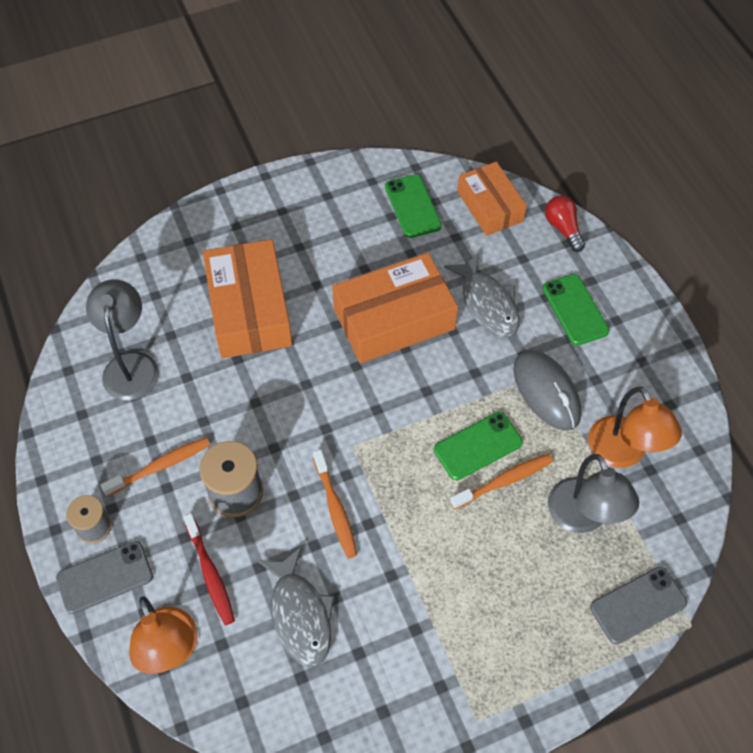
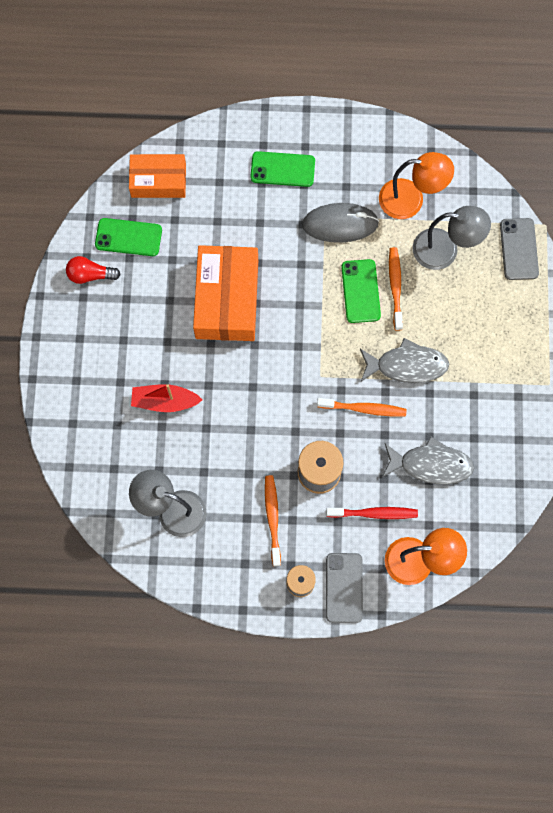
camera: 65 degrees left, 15 degrees up
(249, 309) = (165, 401): orange box -> red boat
(487, 304) = (247, 227): grey fish -> grey fish (407, 365)
(563, 228) = (207, 139): red light bulb -> red light bulb (90, 275)

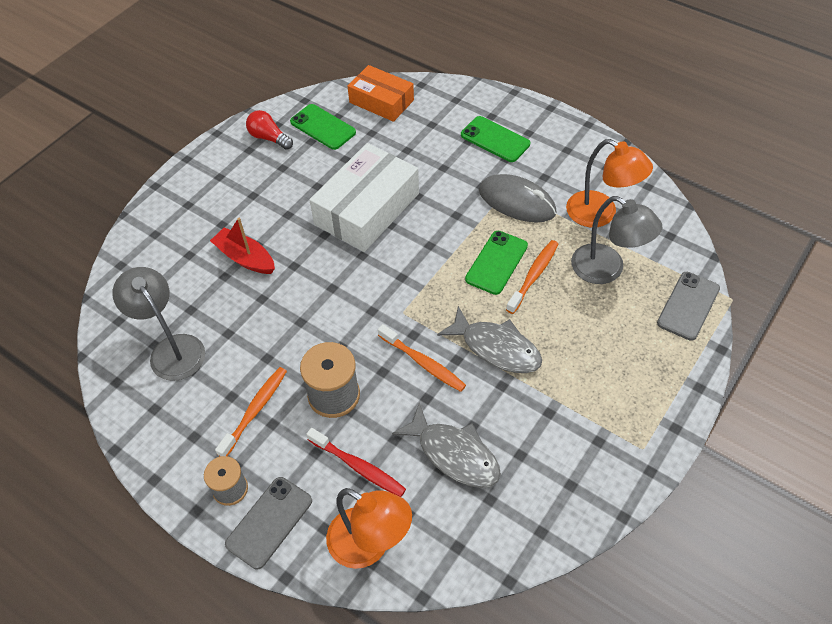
camera: 35 degrees right, 20 degrees down
(227, 299) = (367, 209): orange box -> white box

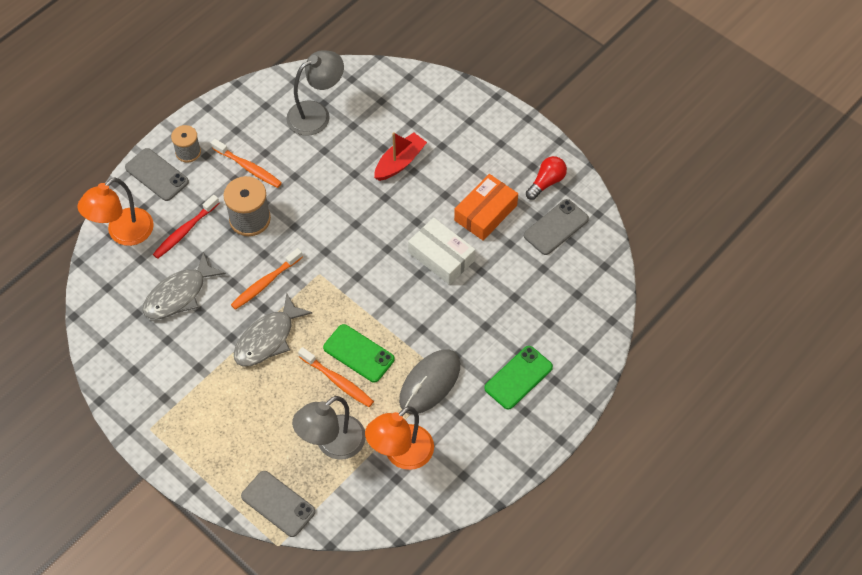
camera: 95 degrees right, 5 degrees up
(323, 127) = (556, 227): green phone -> grey phone
(367, 209) = (441, 256): white box -> white box, size x0.64
(381, 101) = (588, 281): orange box -> orange box (485, 213)

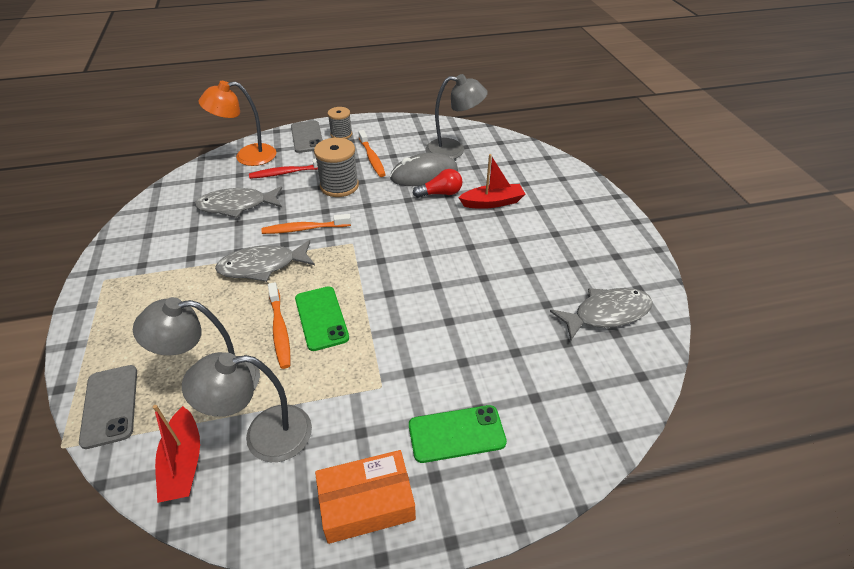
camera: 35 degrees right, 15 degrees down
(368, 501) = (183, 463): none -> red boat
(401, 454) = (264, 435): orange lamp -> grey lamp
(430, 383) = (359, 382): grey mouse -> grey mouse (424, 174)
(441, 256) = (469, 282): white box -> none
(485, 213) = (541, 269): orange box -> orange box (366, 503)
(546, 182) = (622, 274): red light bulb -> red light bulb (440, 193)
(556, 227) = (606, 314): grey phone -> grey fish

